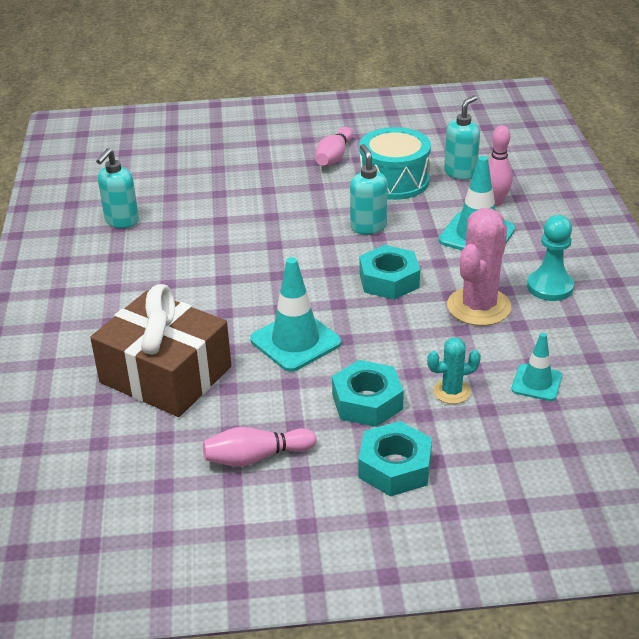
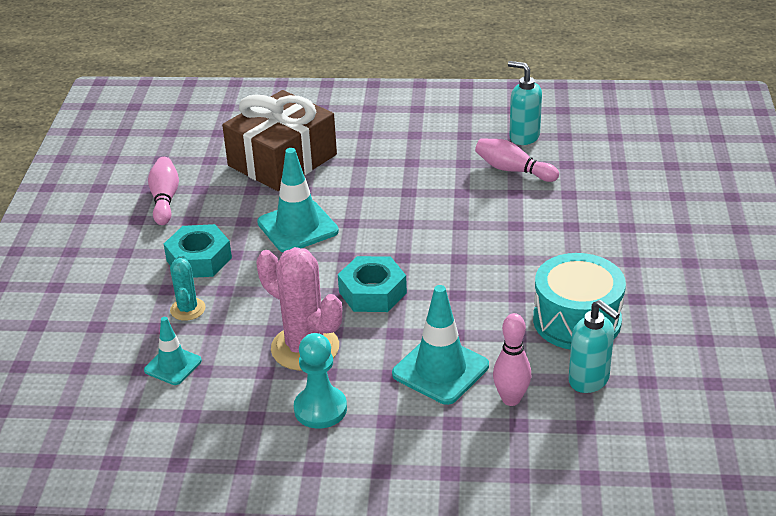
camera: 100 degrees right, 0 degrees up
(334, 157) = (642, 279): pink bowling pin -> pink bowling pin (513, 170)
(368, 227) = (478, 289): turquoise soap dispenser -> none
(395, 467) = (115, 265): turquoise nut -> none

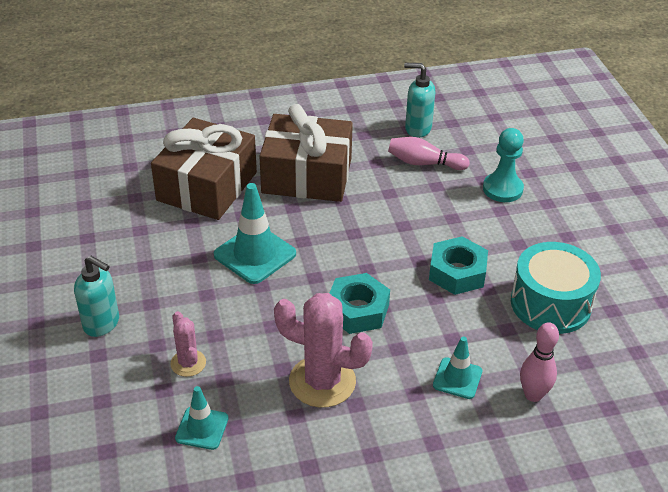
camera: 20 degrees left, 5 degrees up
(165, 199) = (109, 247): pink bowling pin -> none
(188, 309) = (188, 363): turquoise cactus -> pink cactus
(199, 259) = (174, 306): turquoise nut -> turquoise nut (457, 272)
(320, 409) = (367, 444): turquoise pawn -> turquoise pawn (502, 189)
(385, 165) = (307, 176): none -> brown gift
(440, 370) = (457, 378): turquoise traffic cone -> turquoise traffic cone, size x0.60
(589, 380) = (590, 361): turquoise soap dispenser -> turquoise soap dispenser (102, 324)

